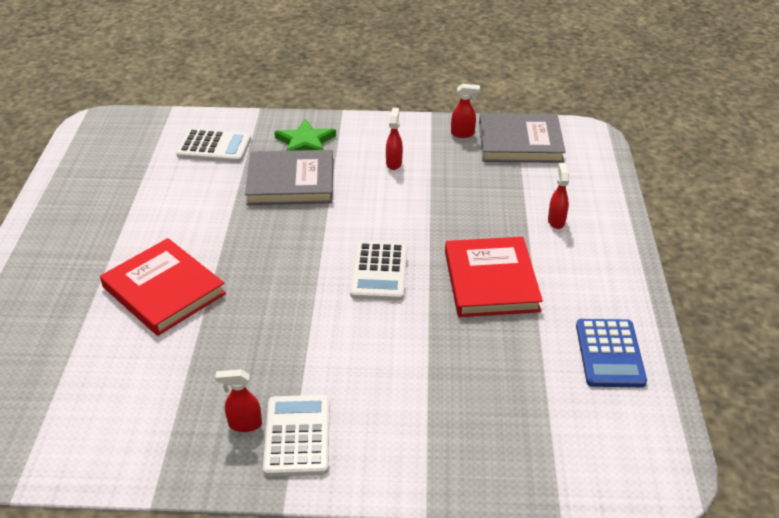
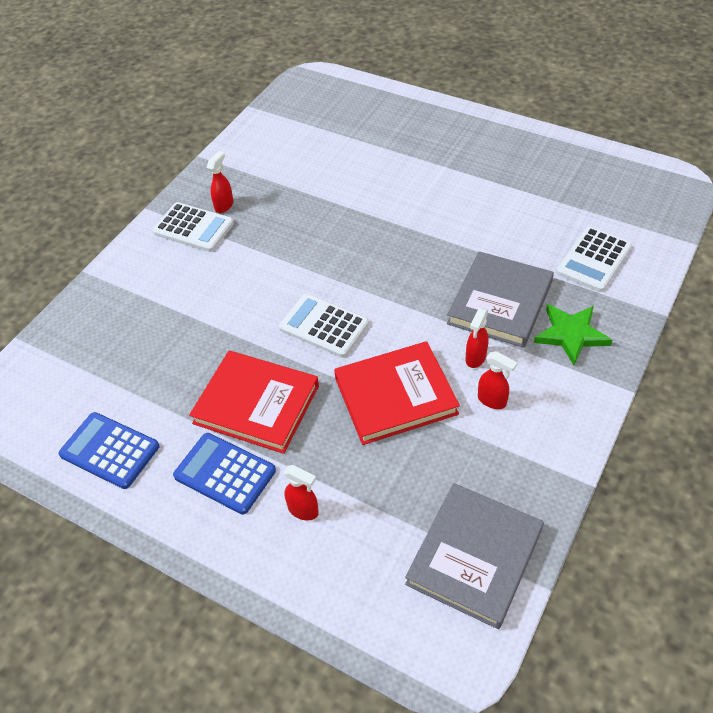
camera: 120 degrees right, 10 degrees up
(164, 290) = (389, 190): red book -> red book (395, 395)
(463, 134) = (523, 498): red spray bottle -> red spray bottle (475, 358)
(565, 272) = (225, 473): none -> blue calculator

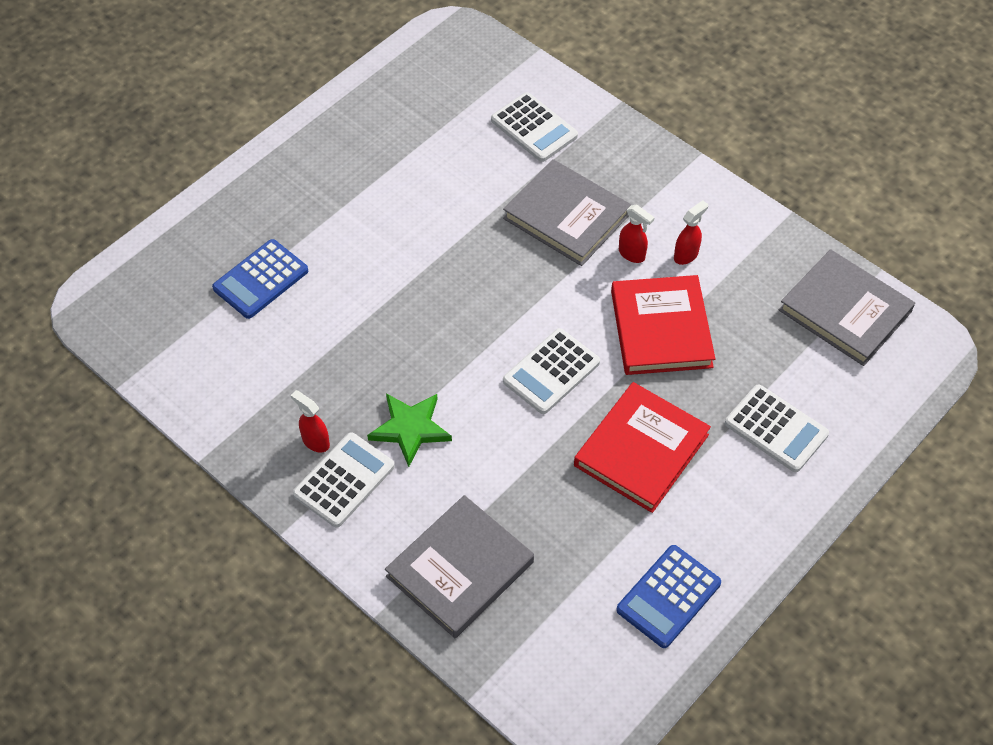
camera: 80 degrees left, 5 degrees up
(124, 309) = (460, 569): none -> grey book
(225, 473) = (721, 490): blue calculator -> blue calculator (260, 279)
(303, 510) = (776, 429): red spray bottle -> white calculator
(571, 335) = (624, 175): green star -> green star (410, 428)

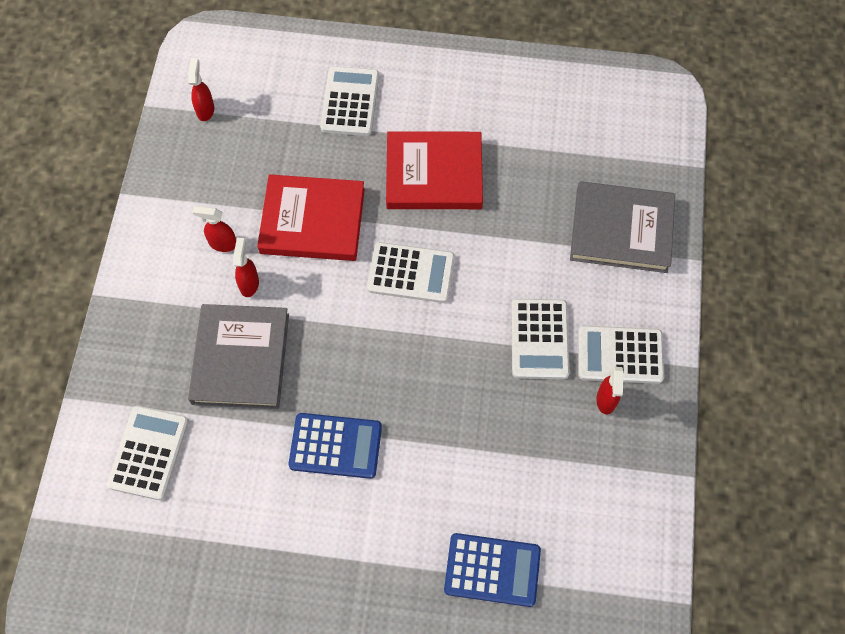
camera: 125 degrees left, 10 degrees up
(410, 428) = (539, 339): green star -> white calculator
(661, 329) = (312, 221): red book -> red book turned 45 degrees clockwise
(668, 596) = (535, 97): blue calculator -> blue calculator (335, 446)
(845, 311) = (205, 110): grey book -> red spray bottle

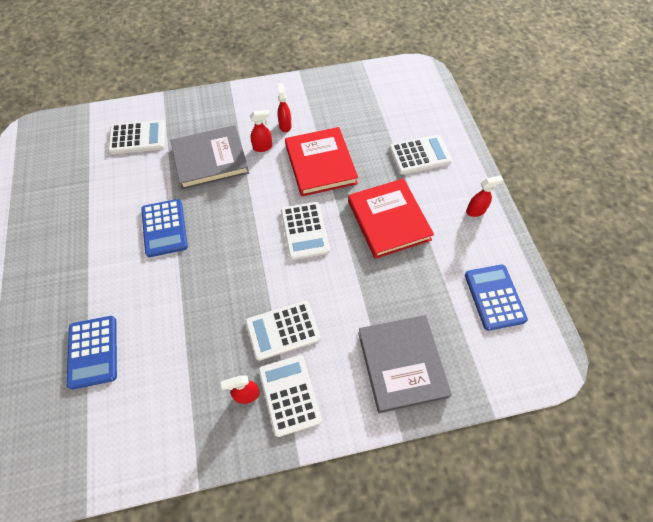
camera: 70 degrees right, 5 degrees down
(205, 110) = (373, 87): red spray bottle -> red spray bottle (476, 211)
(575, 109) = (494, 297): none -> blue calculator

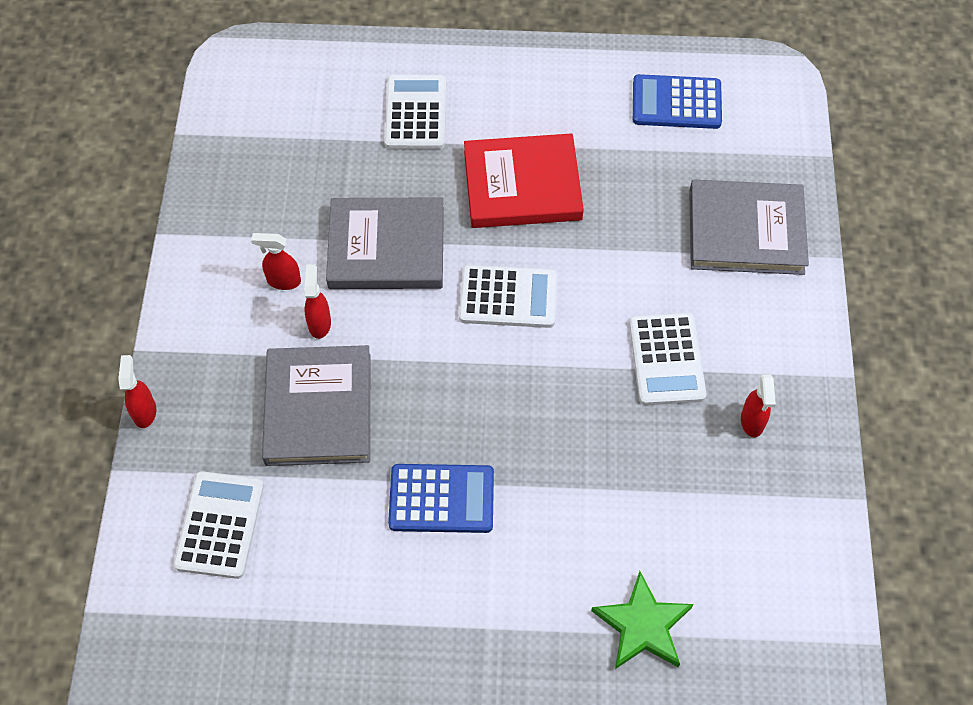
camera: 75 degrees left, 0 degrees up
(93, 352) = (643, 625): blue calculator -> green star
(289, 395) = (761, 370): white calculator -> none
(320, 164) = (386, 248): red book -> grey book
(476, 211) = (538, 78): red spray bottle -> red spray bottle (145, 412)

